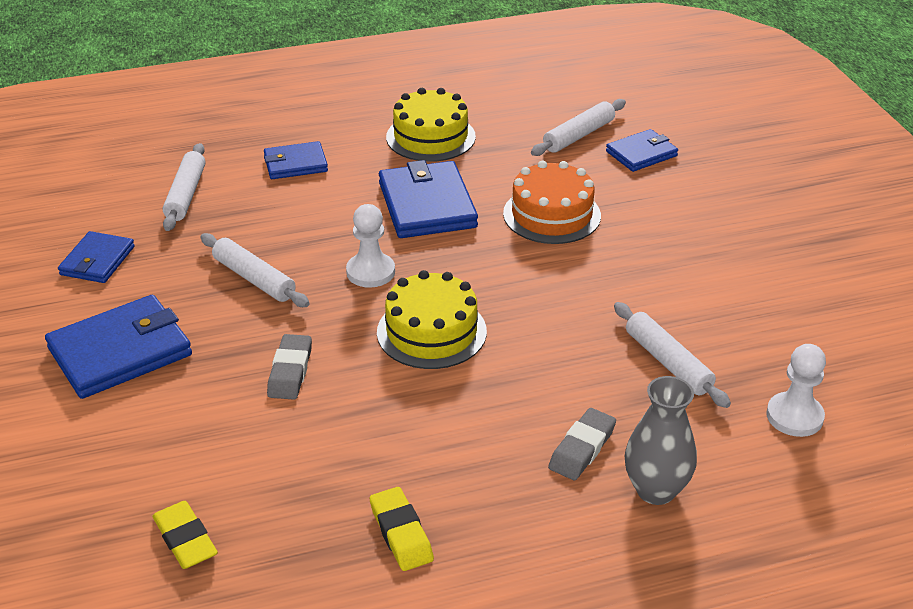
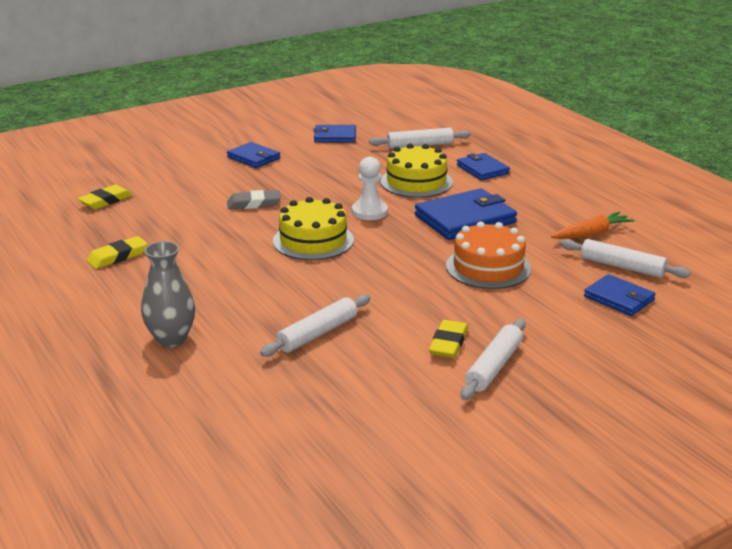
camera: 75 degrees right, 10 degrees down
(120, 352) = (253, 158): blue wallet -> blue wallet, size x0.60
(254, 278) = (341, 179): white rolling pin -> white rolling pin (494, 366)
(430, 137) = (561, 208): yellow cake -> yellow cake (416, 182)
(501, 134) = (591, 234): none -> orange carrot
(582, 448) = (208, 307): grey eraser -> none
(706, 274) = (448, 343): none -> yellow eraser
(794, 416) = (271, 396): white pawn -> none

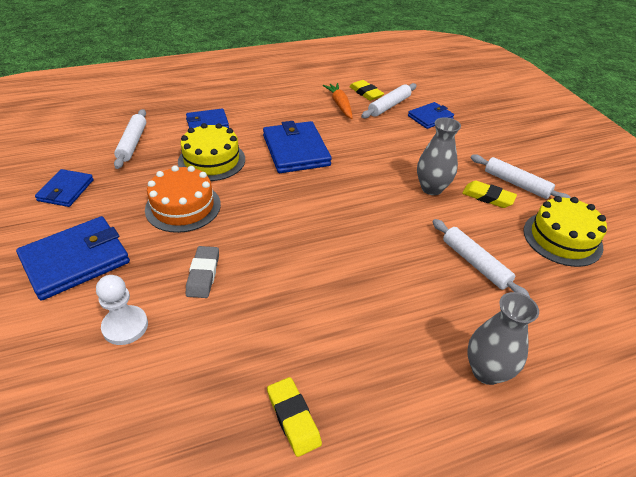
camera: 80 degrees left, 15 degrees up
(106, 201) = (115, 430): yellow eraser -> yellow eraser (366, 93)
(253, 158) = (76, 260): blue wallet -> blue wallet, size x1.68
(313, 240) = (305, 242): yellow cake -> yellow cake (562, 238)
(369, 212) = (260, 197): white pawn -> white pawn (125, 326)
(443, 304) = (432, 188): none -> grey vase
(488, 267) = (379, 157): orange cake -> orange cake (183, 207)

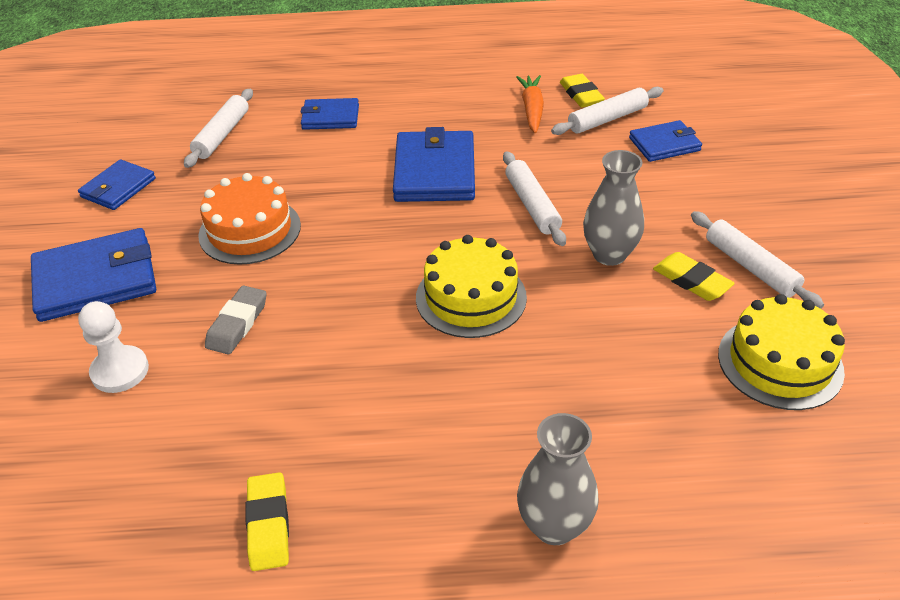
camera: 20 degrees right, 0 degrees up
(211, 160) = (313, 171): yellow cake -> yellow cake (471, 297)
(475, 263) = (617, 375): white rolling pin -> white rolling pin (532, 205)

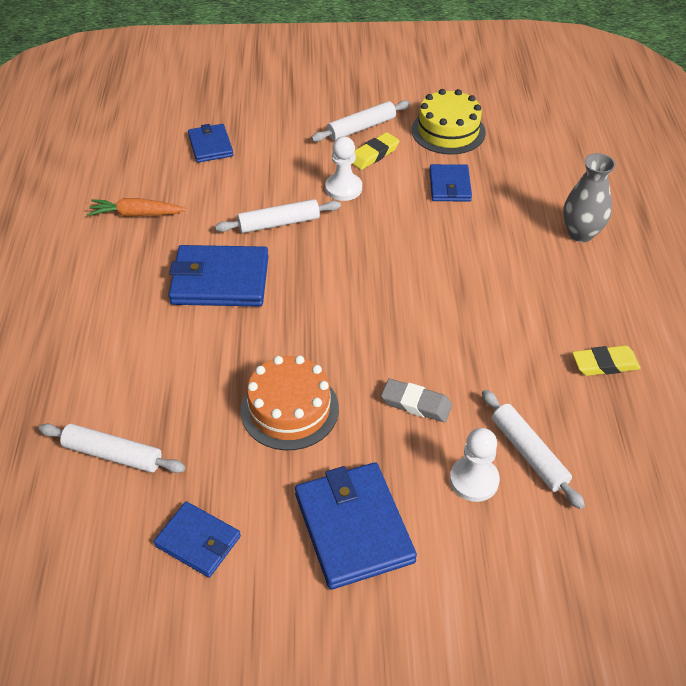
camera: 90 degrees left, 5 degrees up
(330, 117) = (104, 360): blue wallet -> blue wallet (449, 186)
(471, 297) = (387, 262): yellow cake -> none
(581, 95) = (121, 183): yellow eraser -> none
(607, 119) = (165, 171): white rolling pin -> white rolling pin (528, 453)
(609, 254) = (343, 188): grey vase -> white pawn

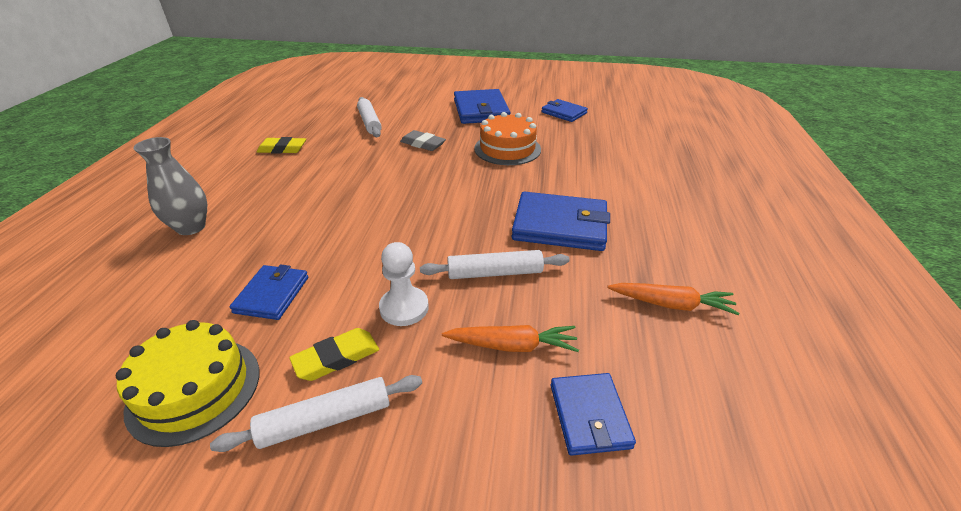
camera: 170 degrees left, 10 degrees down
(113, 454) = (622, 141): white rolling pin -> none
(259, 174) = (512, 346): none -> orange carrot
(474, 480) = (408, 117): white pawn -> none

